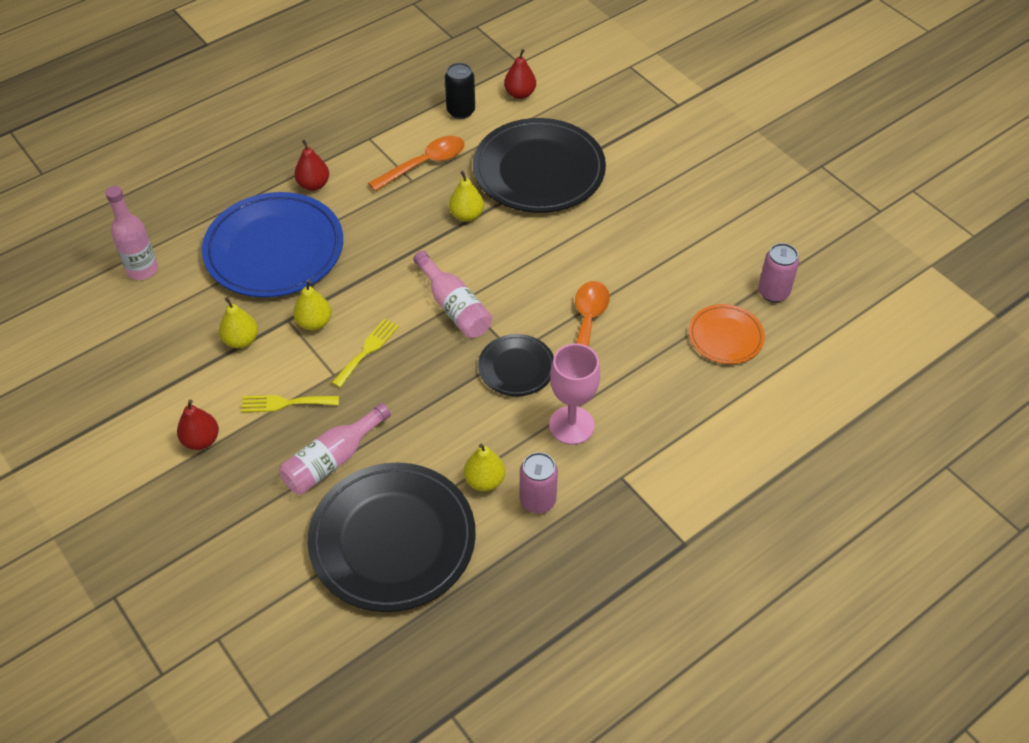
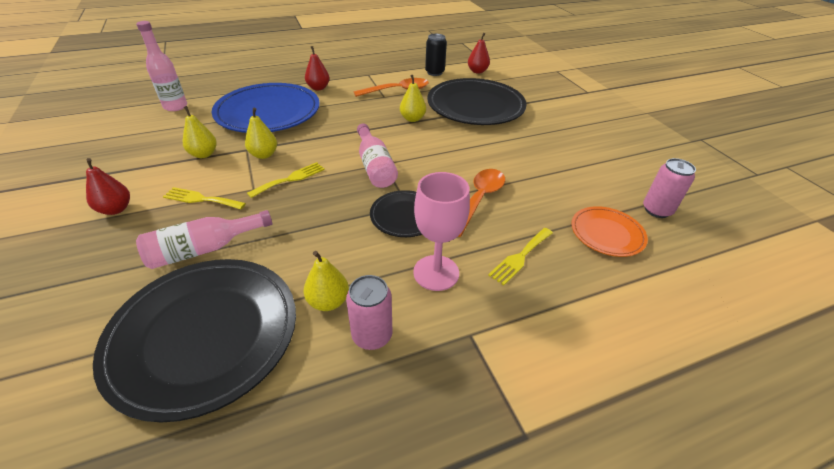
camera: 15 degrees right, 10 degrees down
(646, 387) = (520, 257): none -> yellow fork

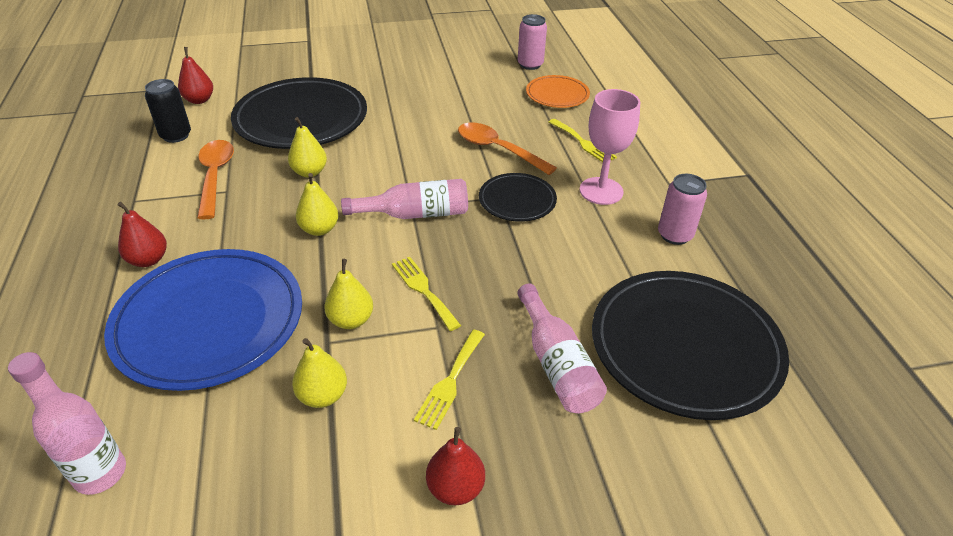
camera: 80 degrees left, 0 degrees up
(328, 301) = (637, 260): yellow pear -> yellow pear (319, 229)

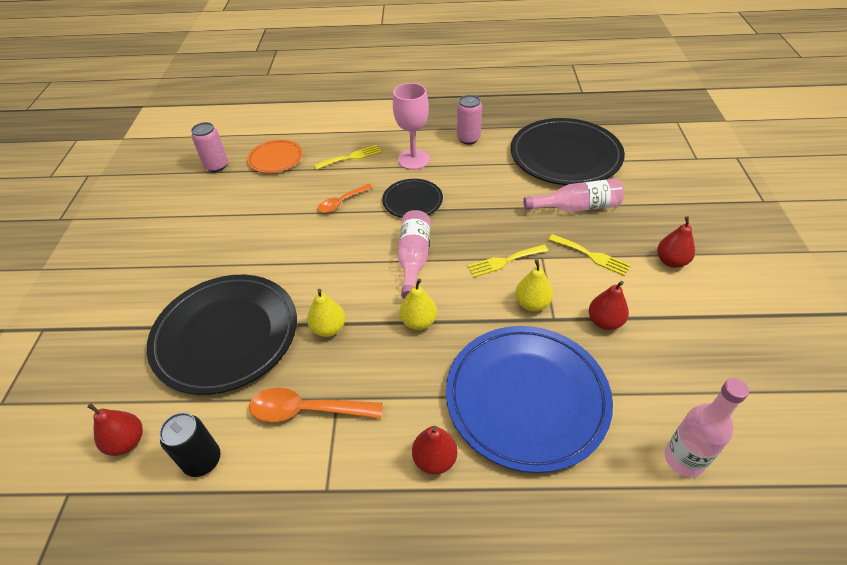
camera: 75 degrees left, 5 degrees up
(323, 395) = (605, 322): yellow pear -> red pear
(498, 149) = (342, 202): orange spoon -> orange spoon, size x0.66

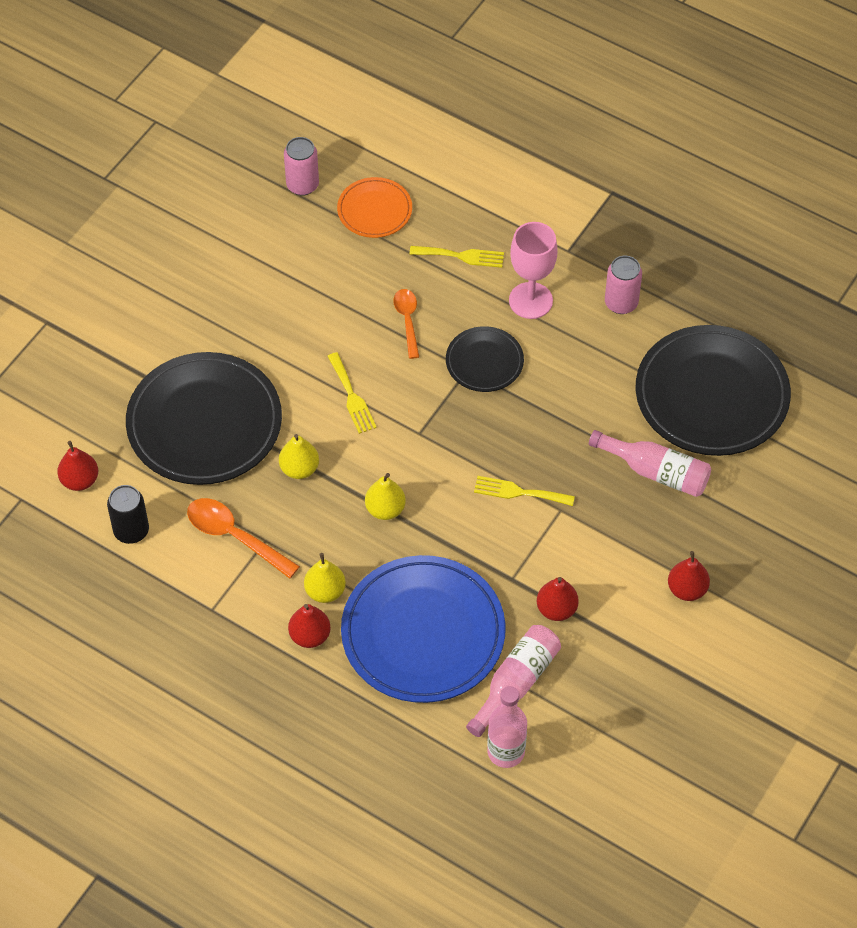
camera: 30 degrees right, 10 degrees up
(342, 202) = (407, 320): orange spoon -> orange spoon turned 90 degrees clockwise
(413, 259) = (431, 437): pink bottle -> pink bottle (515, 683)
(532, 304) = (505, 552): yellow pear -> yellow pear (325, 591)
(591, 256) = (612, 537): yellow fork -> yellow fork (351, 396)

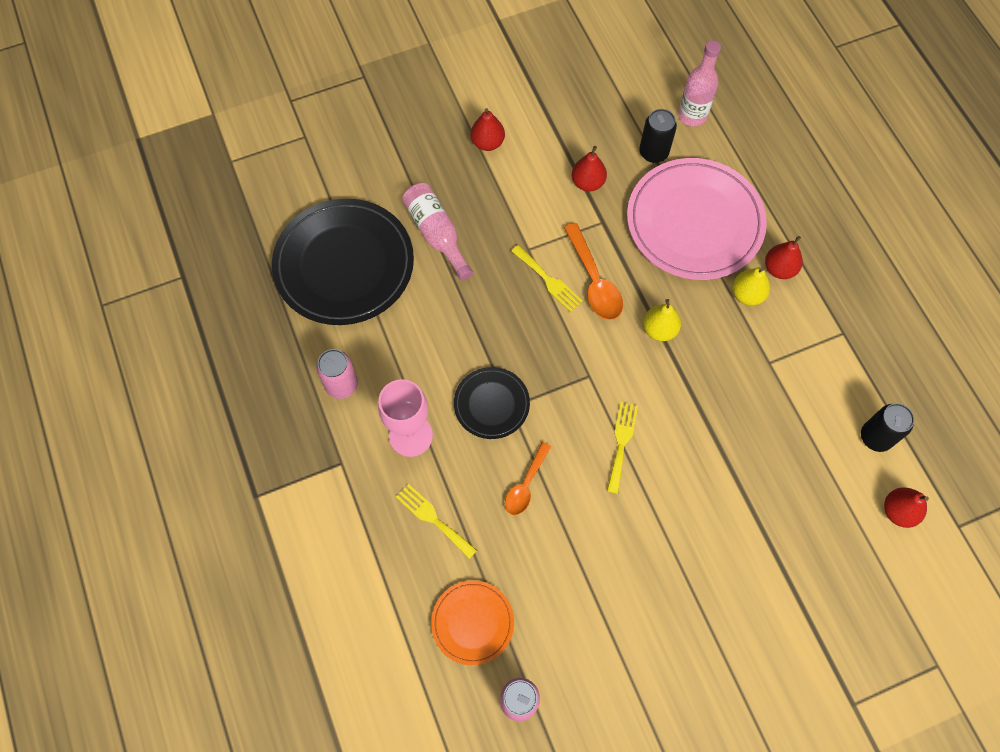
camera: 145 degrees left, 10 degrees up
(204, 423) = (761, 498): black plate -> none
(234, 536) = (792, 380): orange spoon -> orange spoon (594, 281)
(299, 469) = (705, 405): yellow pear -> none
(423, 633) = (694, 222): blue plate -> pink plate
(515, 683) = (653, 152): pink bottle -> black can

